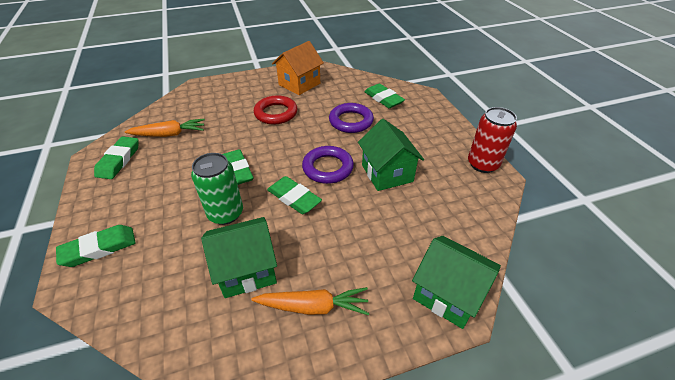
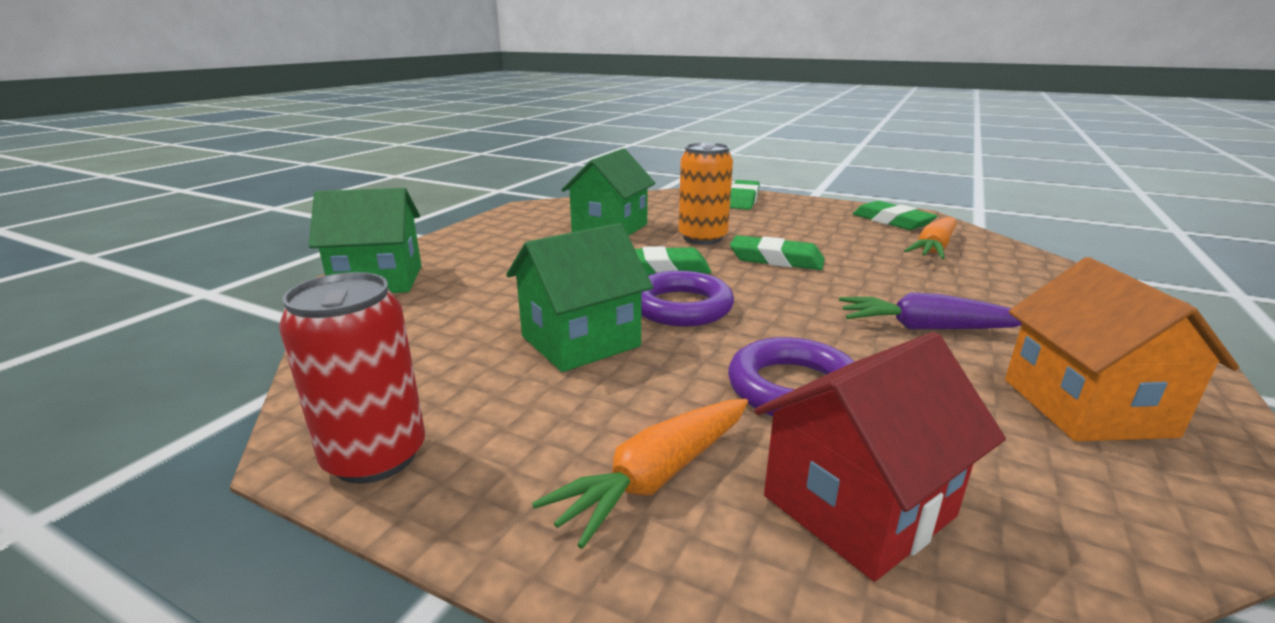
camera: 135 degrees right, 20 degrees down
(225, 213) = (702, 238): green can -> orange can
(276, 113) = (927, 328): red ring -> purple carrot
(313, 306) = (519, 235): orange carrot -> orange carrot (656, 477)
(383, 99) = (858, 506): green eraser -> red house
(387, 173) = (580, 341): green house -> green house turned 60 degrees counterclockwise

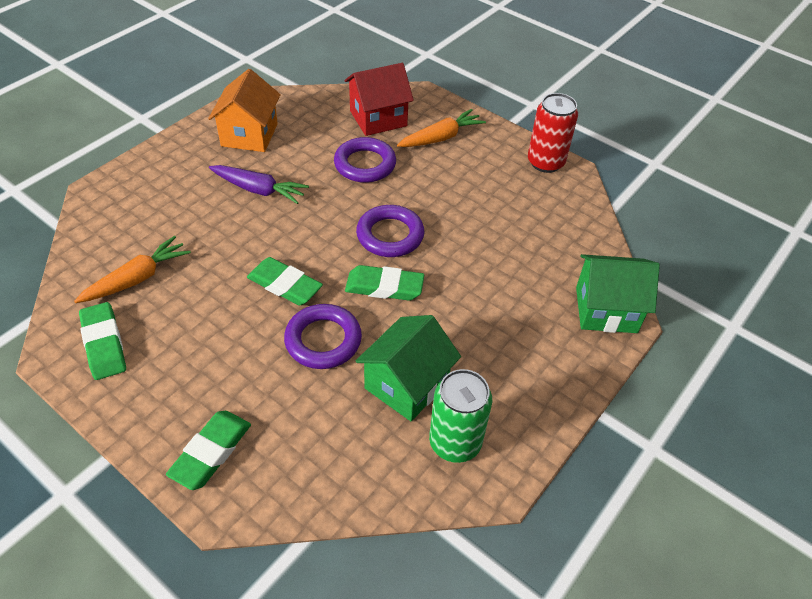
camera: 170 degrees left, 25 degrees up
(561, 214) = (455, 442): none -> green can
(580, 341) = (459, 214): green house -> none
(702, 238) = (323, 340): orange can -> purple ring

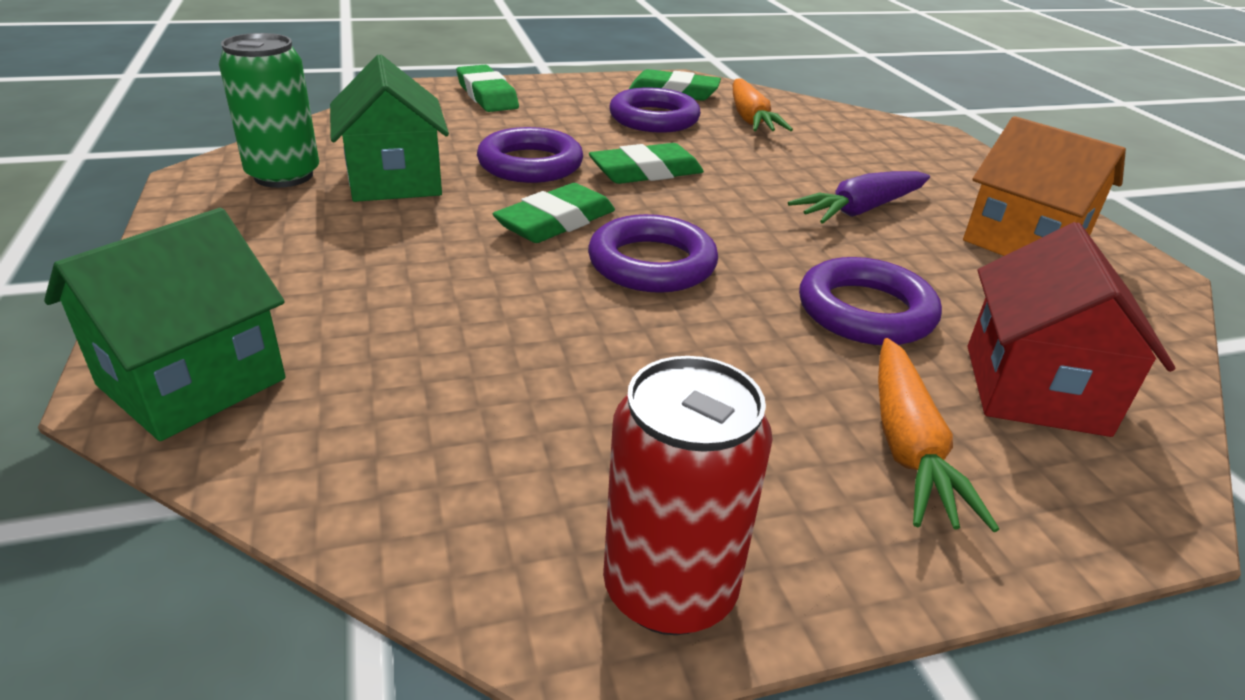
camera: 125 degrees right, 15 degrees down
(181, 326) = (654, 119): none -> purple ring

